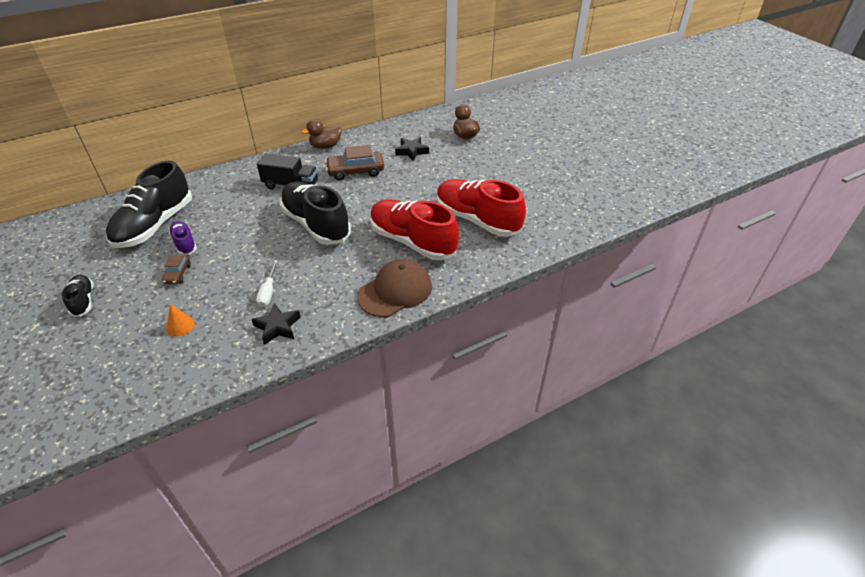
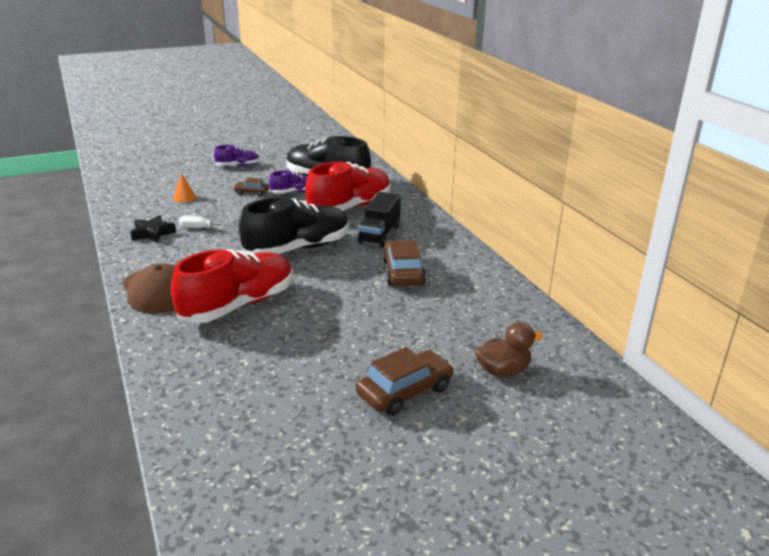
camera: 95 degrees right, 15 degrees down
(83, 301) = (238, 165): black shoe -> purple shoe
(325, 146) = (467, 253): brown duck -> none
(412, 151) = (452, 316): black star -> none
(477, 220) = (261, 358): red shoe -> red shoe (350, 207)
(493, 165) = (405, 391): none -> brown car

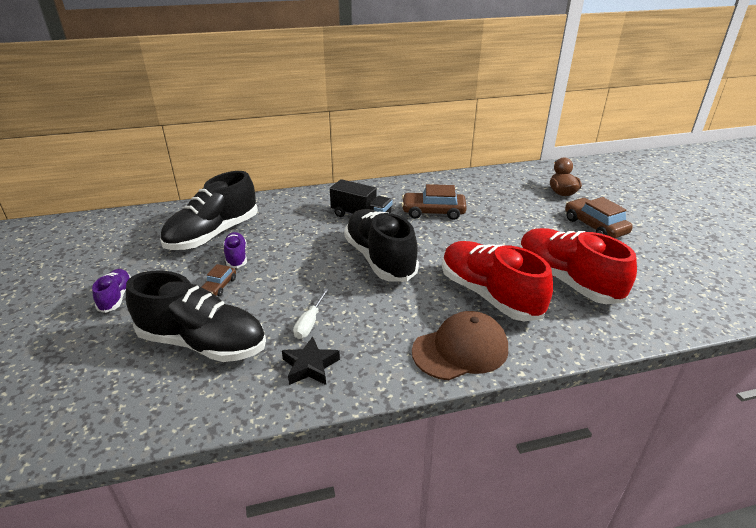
camera: 80 degrees left, 5 degrees up
(184, 197) = (203, 343): orange cone -> black shoe
(350, 207) = (295, 226): red shoe -> red shoe (566, 280)

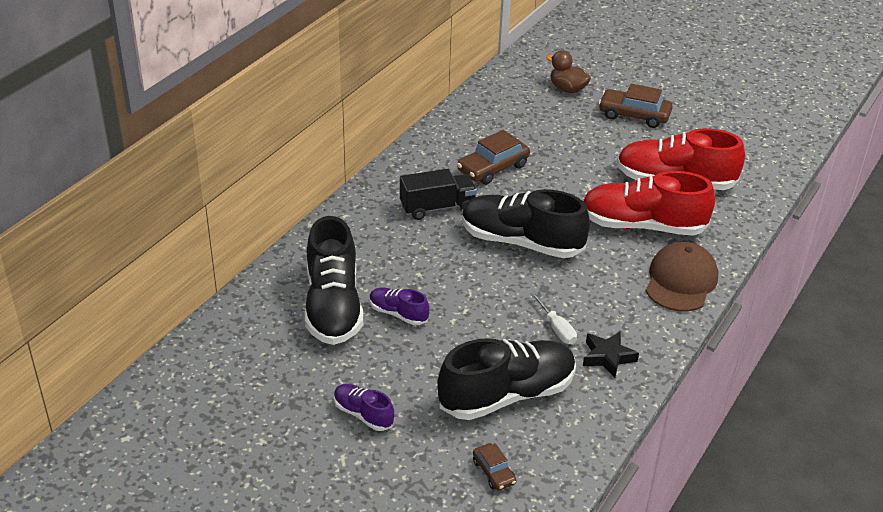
camera: 45 degrees left, 5 degrees up
(219, 286) = (434, 347): brown car -> brown car (493, 472)

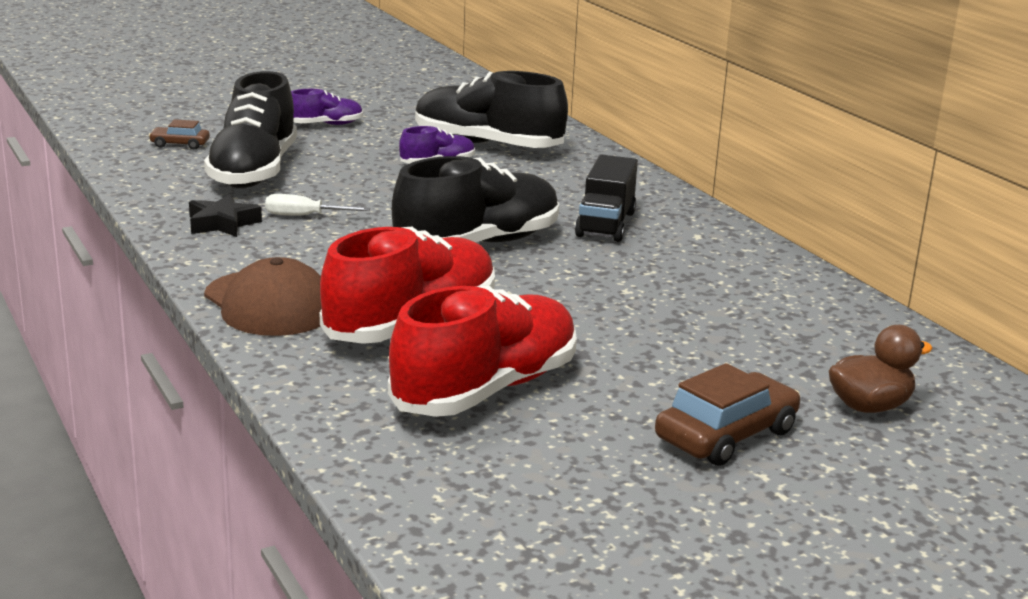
camera: 120 degrees right, 15 degrees down
(493, 168) = (664, 277): brown car -> none

